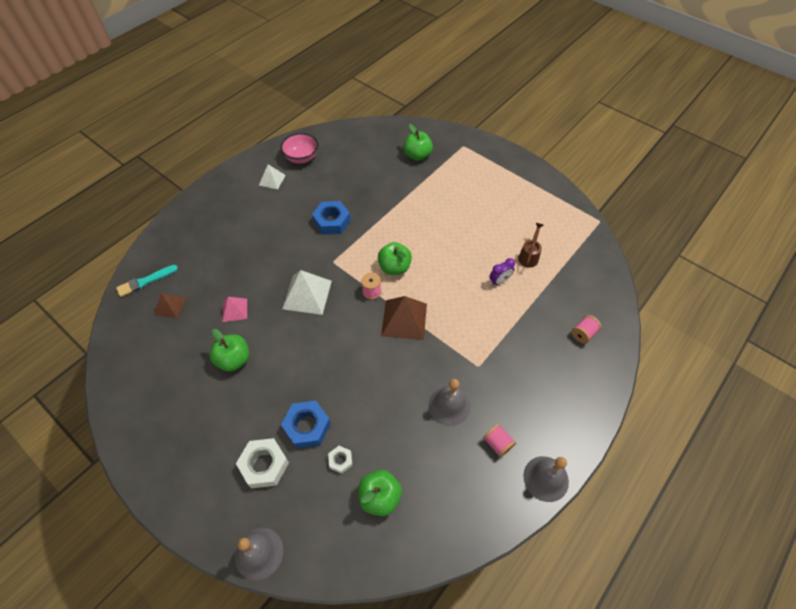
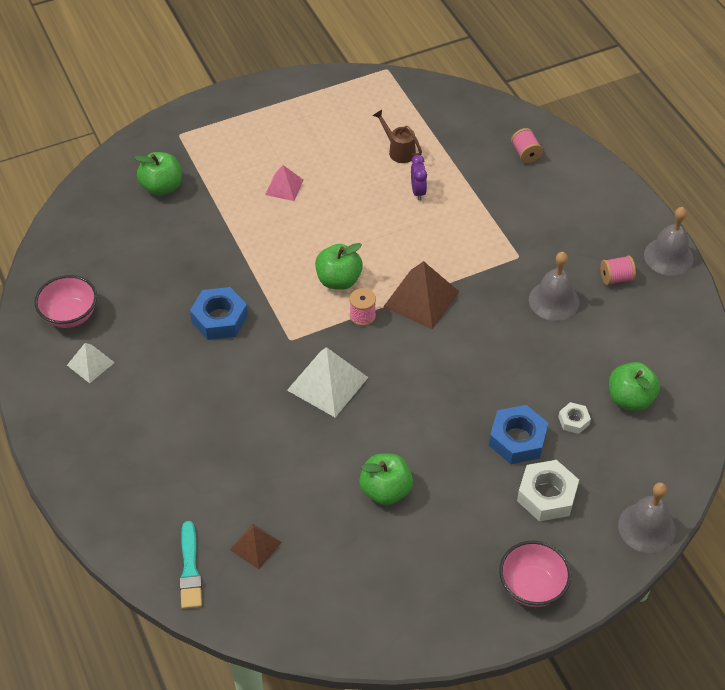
camera: 65 degrees left, 5 degrees down
(181, 483) = (532, 586): none -> pink bowl
(234, 310) = (306, 470): pink pyramid -> pink pyramid (284, 187)

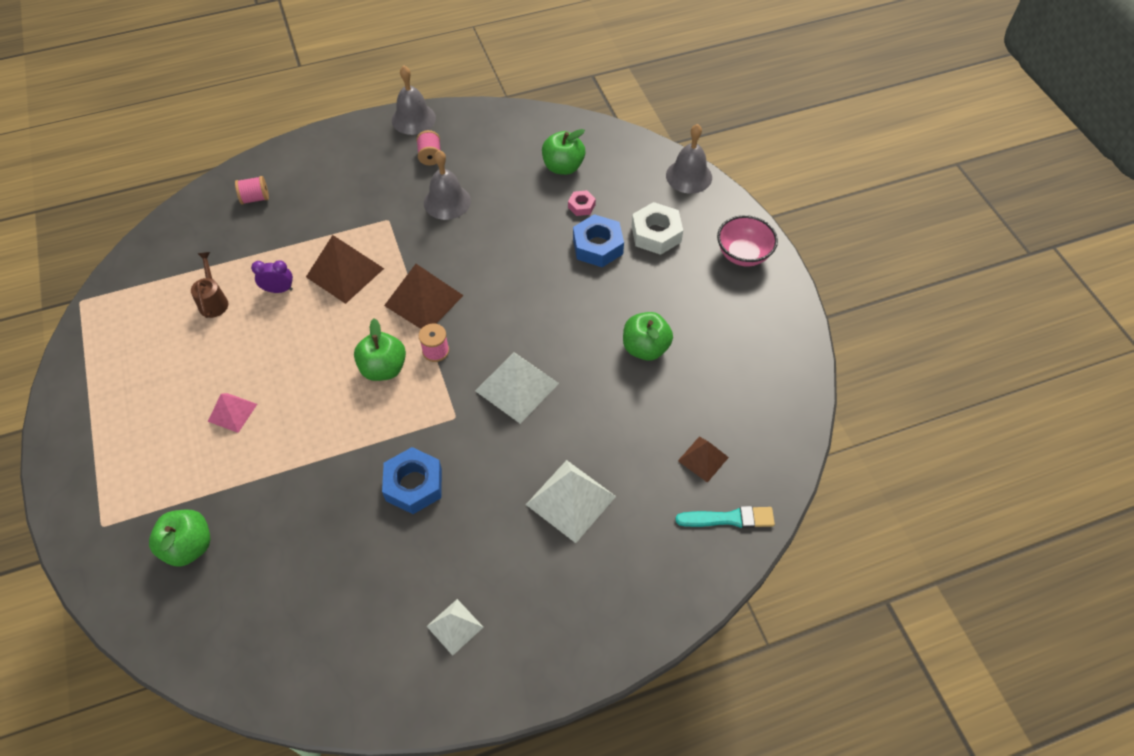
camera: 85 degrees left, 5 degrees up
(70, 315) = (375, 654): pink bowl -> none
(207, 436) = (570, 500): none -> white pyramid
(398, 151) = (213, 301): brown watering can -> brown watering can turned 120 degrees clockwise
(446, 234) = (345, 272): none -> brown pyramid
(573, 420) = (581, 206): white nut -> pink nut

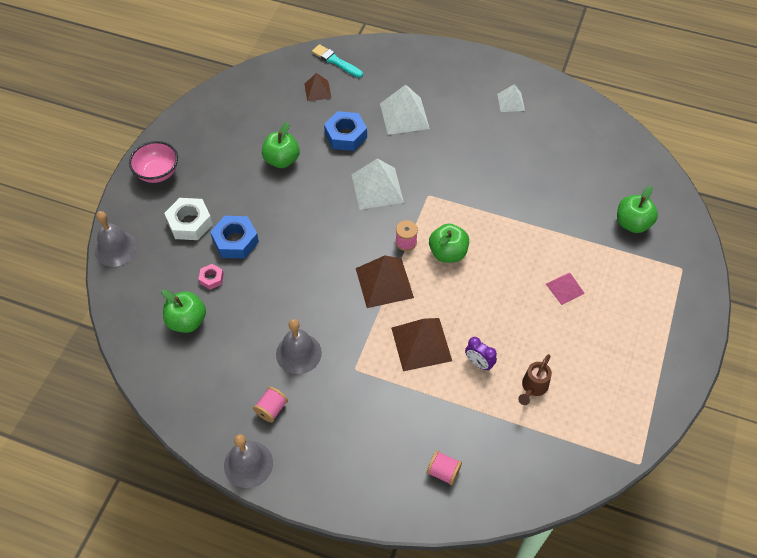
camera: 140 degrees left, 0 degrees up
(414, 485) = (481, 175): blue nut -> blue nut (345, 135)

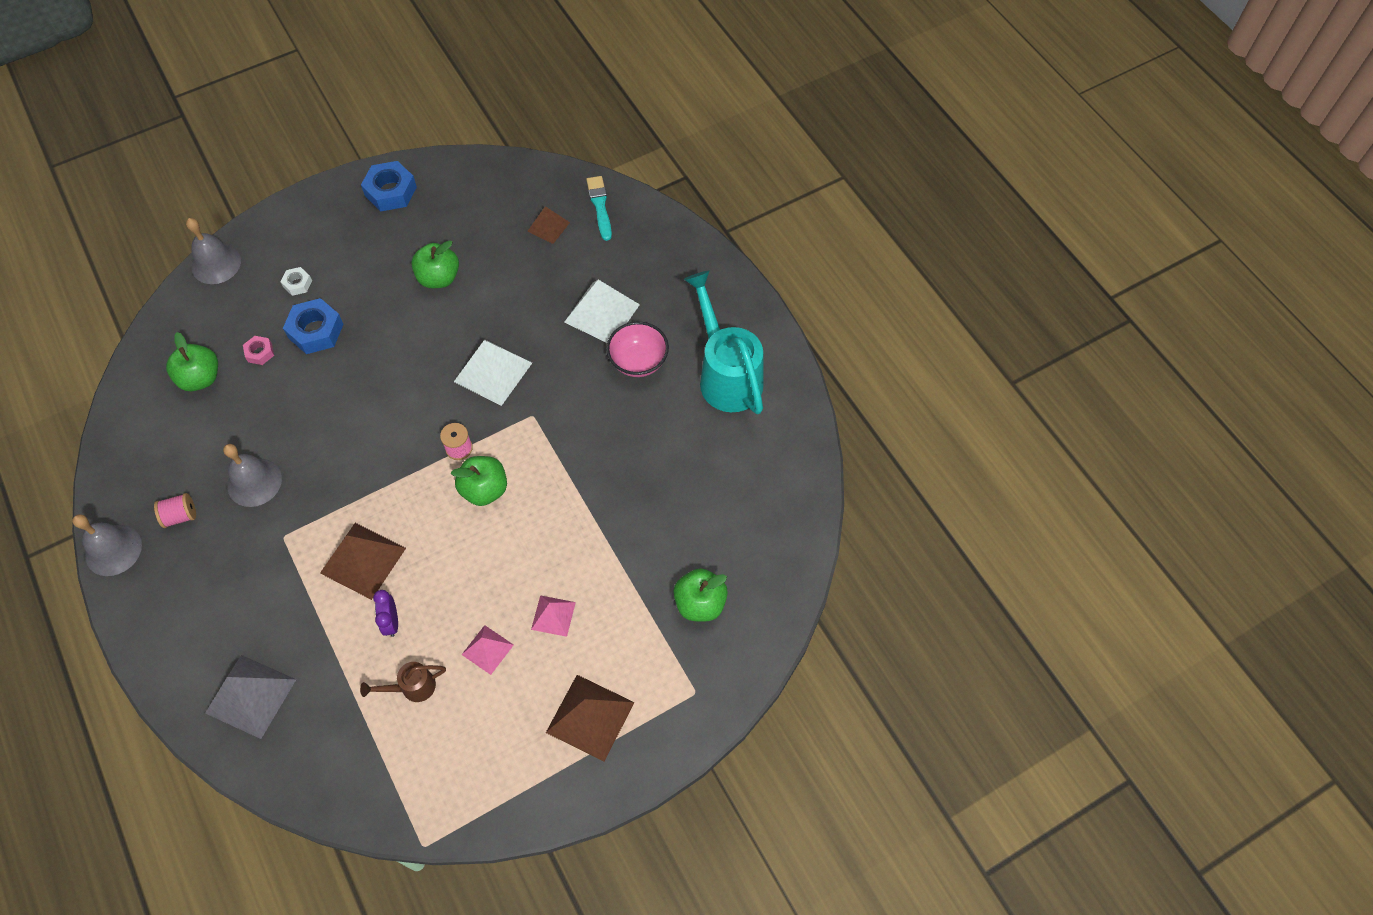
camera: 40 degrees right, 5 degrees up
(158, 173) = (322, 213): pink bowl -> pink bowl (638, 361)
(190, 223) = (297, 284): white nut -> white nut, size x0.53
(345, 135) = (523, 294): blue nut -> blue nut (391, 191)
(384, 282) = (396, 473): brown pyramid -> brown pyramid (590, 717)
(443, 472) = (250, 696): pink spool -> grey pyramid
(511, 102) = (726, 375): white pyramid -> turquoise watering can
(550, 334) = (487, 649): none -> pink pyramid

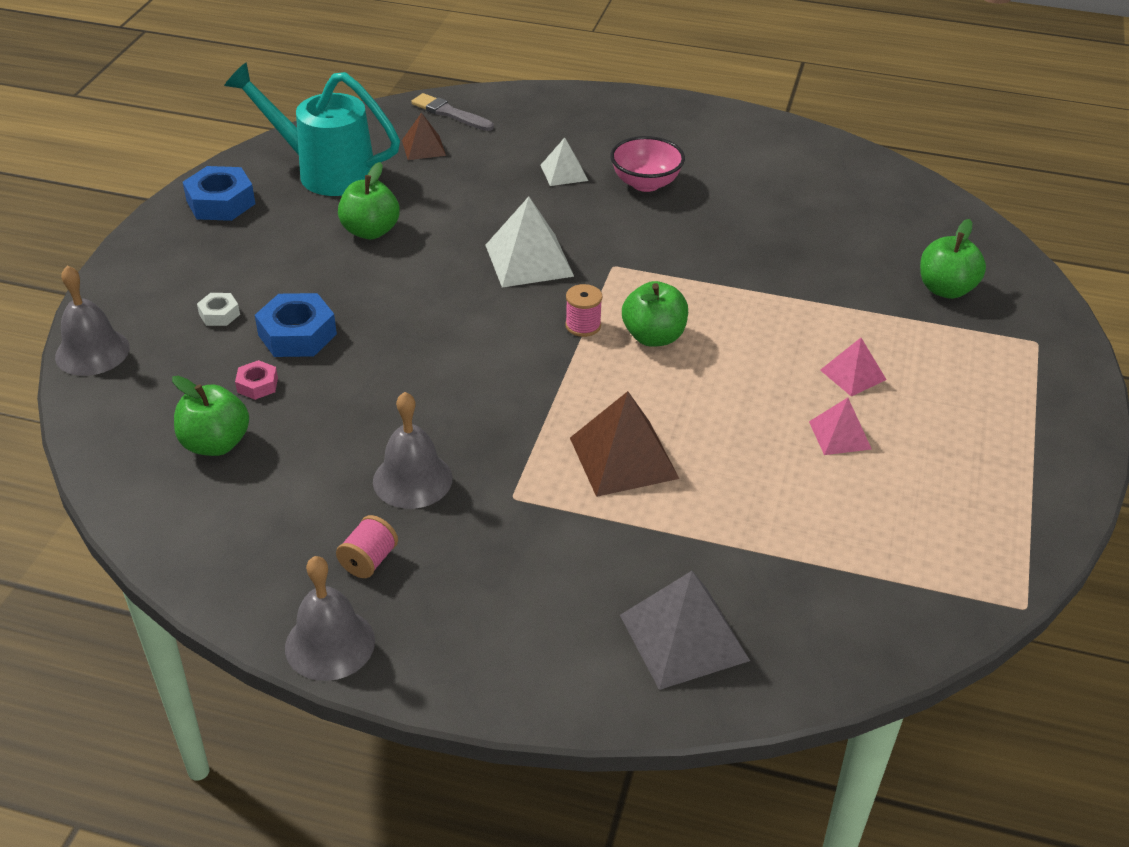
camera: 45 degrees left, 20 degrees down
(391, 622) = (725, 479): purple clock -> none
(412, 687) = (822, 509): brown watering can -> none
(590, 717) = (994, 414): brown pyramid -> none
(600, 206) = (450, 113): turquoise brush -> grey brush
(602, 313) = (564, 172): white pyramid -> white pyramid, size x0.58
(726, 375) = (729, 152): turquoise watering can -> turquoise watering can (325, 171)

